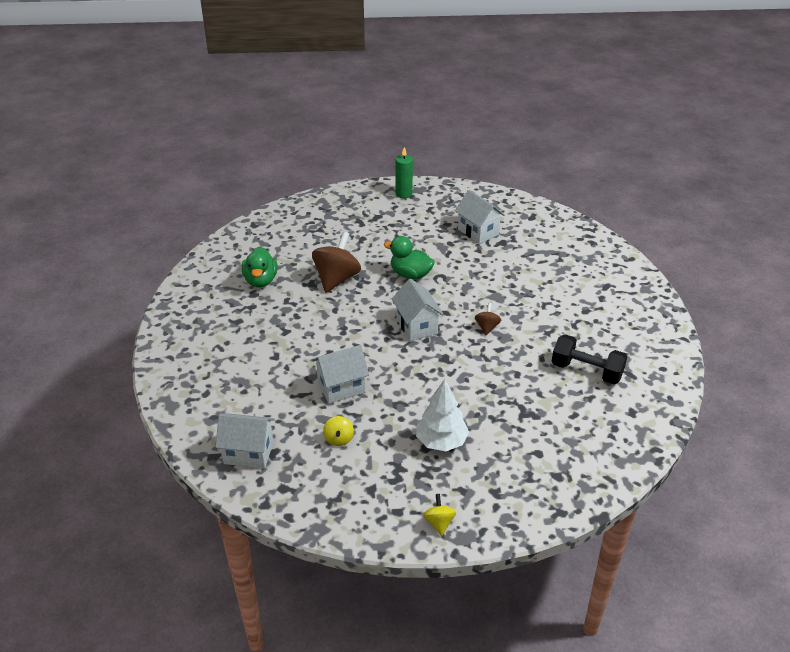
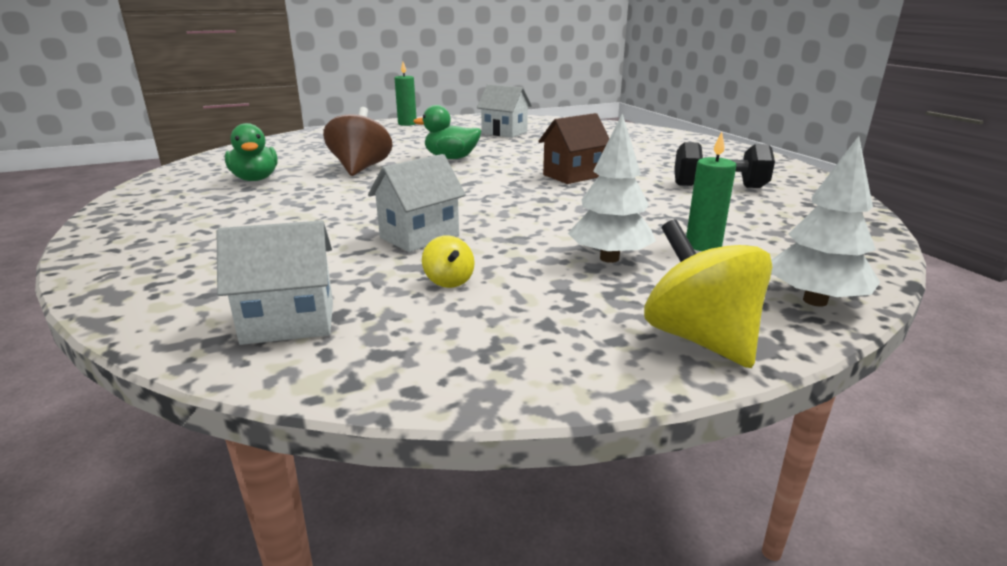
camera: 20 degrees left, 15 degrees down
(417, 326) = (487, 184): white house -> none
(439, 523) = (700, 339): yellow spinning top -> yellow spinning top, size x2.04
(487, 327) = (573, 176): brown spinning top -> brown house
(509, 443) = (703, 245): none -> green candle
(527, 513) = (815, 301): none -> white tree

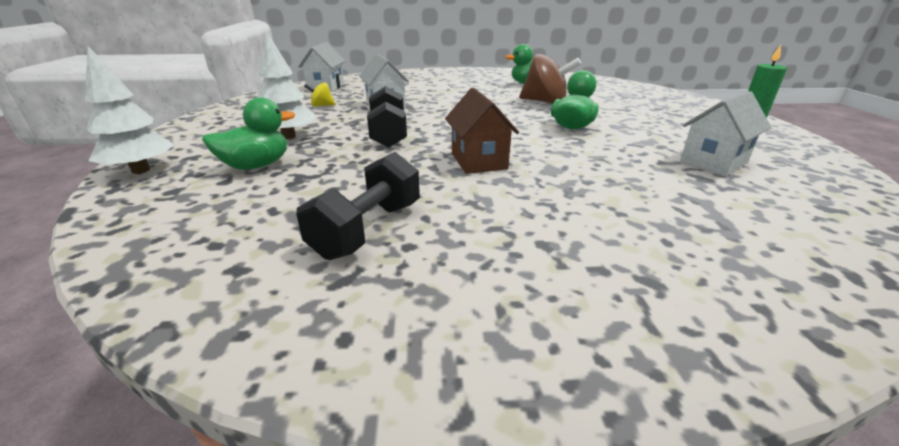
camera: 110 degrees right, 5 degrees up
(543, 212) = (388, 134): none -> black dumbbell
(700, 339) = (185, 134): yellow spinning top -> none
(703, 245) = (256, 166): green candle -> green duck

